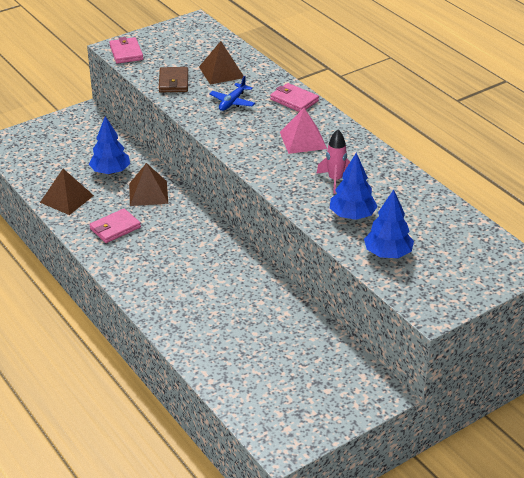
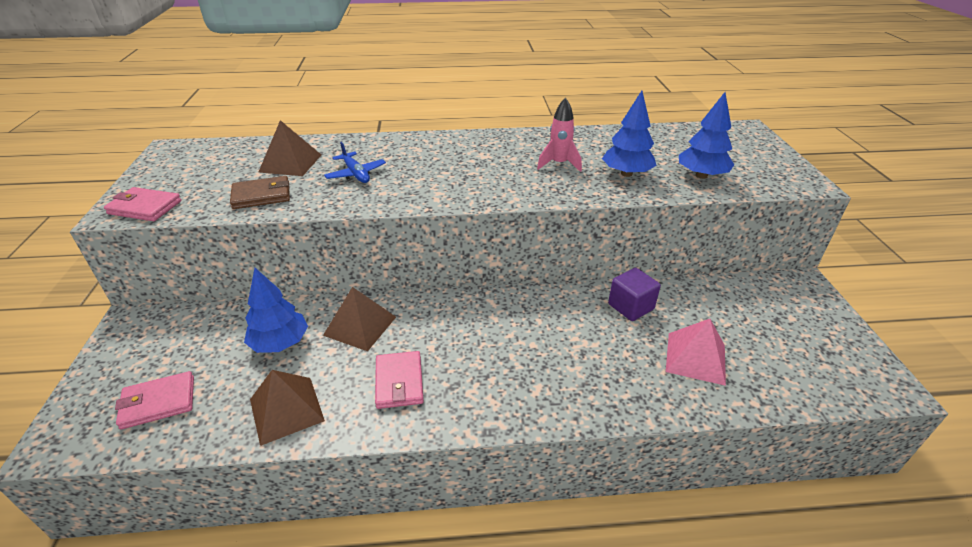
camera: 60 degrees left, 0 degrees up
(173, 82) = (261, 196): brown wallet -> brown wallet turned 45 degrees counterclockwise
(268, 303) = (630, 307): none -> purple cube
(294, 100) = (399, 143): pink wallet -> pink wallet (158, 402)
(303, 140) = (473, 159): pink pyramid -> pink pyramid (695, 358)

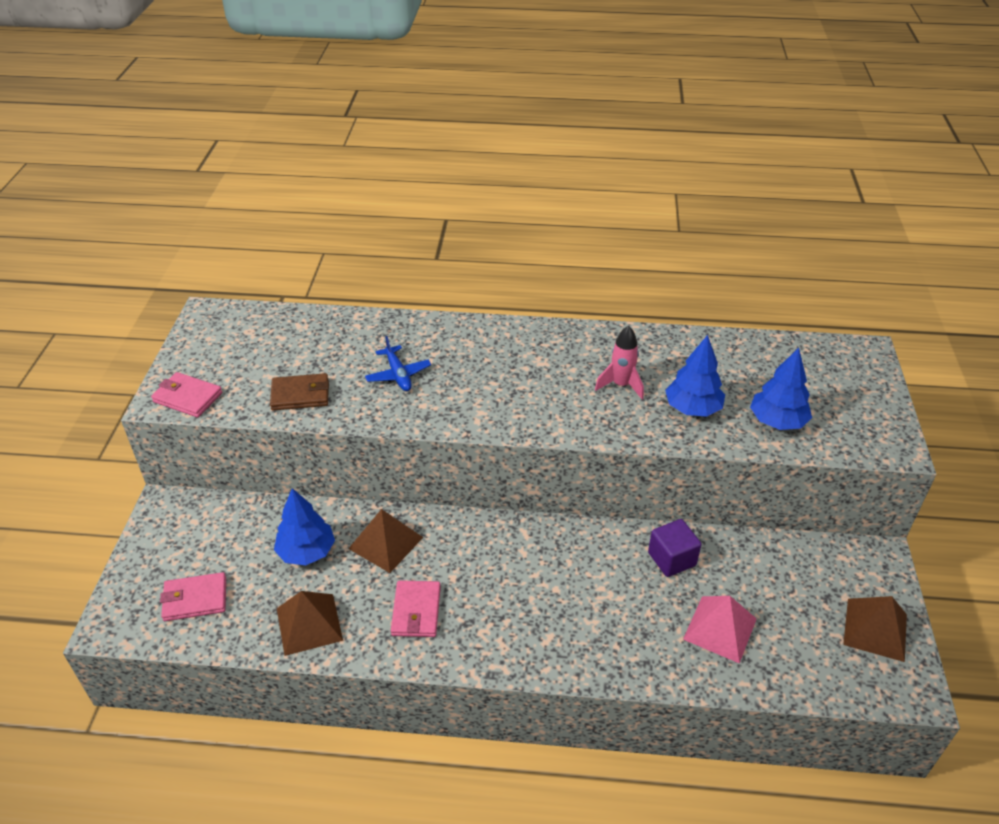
camera: 10 degrees right, 5 degrees up
(290, 163) = (331, 350): brown pyramid -> brown pyramid (875, 629)

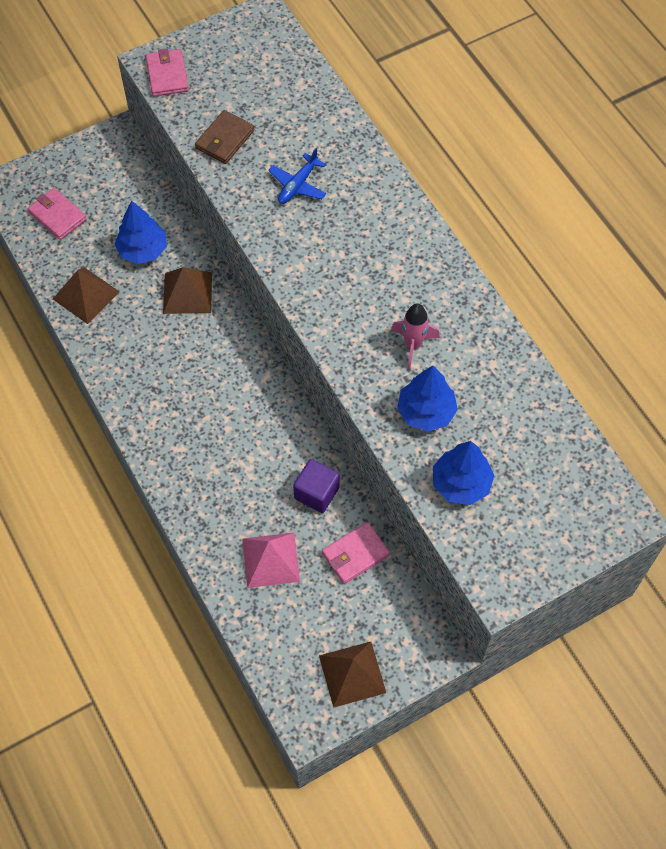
camera: 55 degrees right, 20 degrees up
(300, 395) = (225, 139): brown wallet -> brown wallet turned 75 degrees clockwise
(416, 611) = (142, 351): pink wallet -> pink wallet (355, 554)

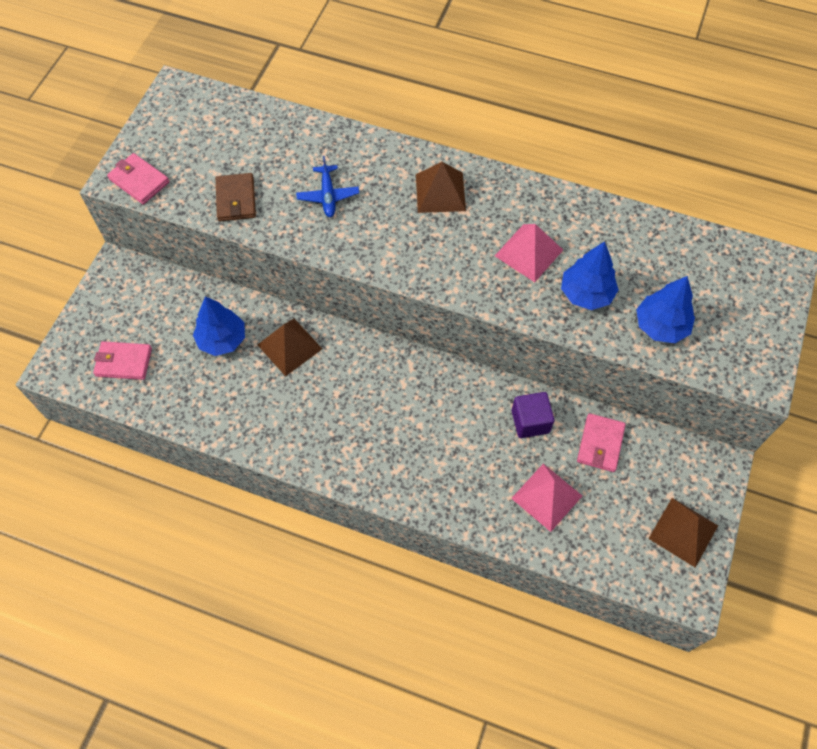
camera: 40 degrees left, 0 degrees up
(86, 295) = (208, 407): brown pyramid -> brown pyramid (440, 192)
(413, 345) = (529, 253): pink rocket -> pink pyramid

